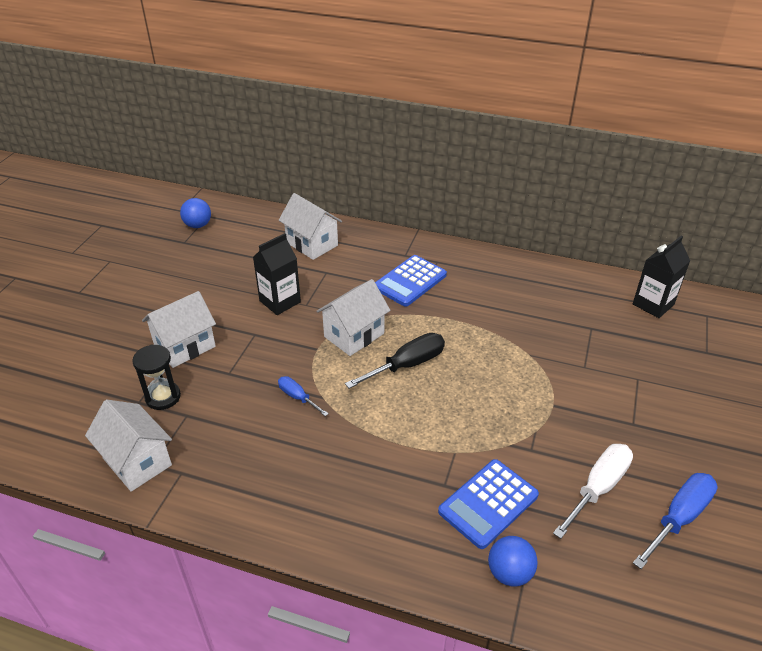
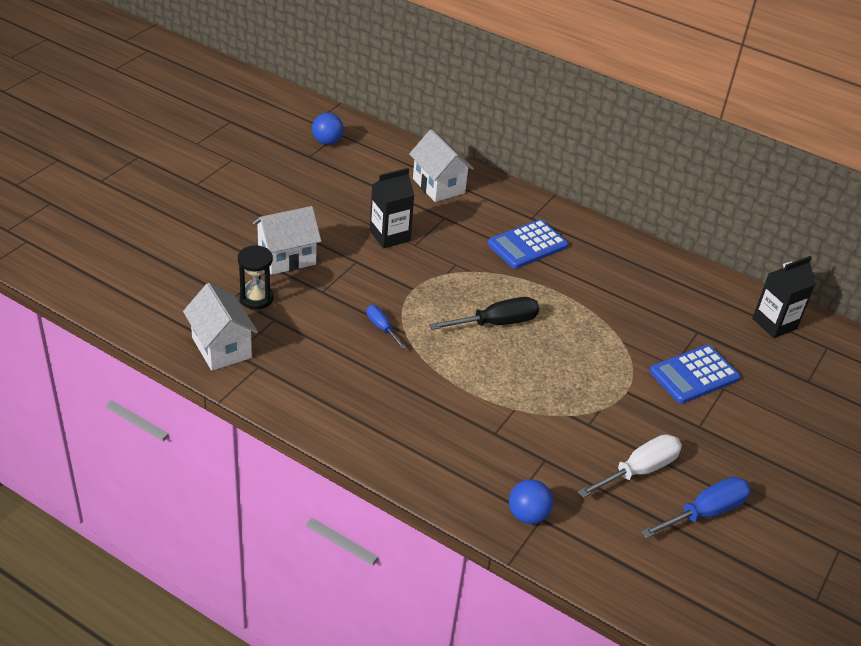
camera: 10 degrees right, 0 degrees up
(354, 335) = (453, 284): white house -> none
(488, 503) = (530, 458): blue calculator -> blue calculator (694, 375)

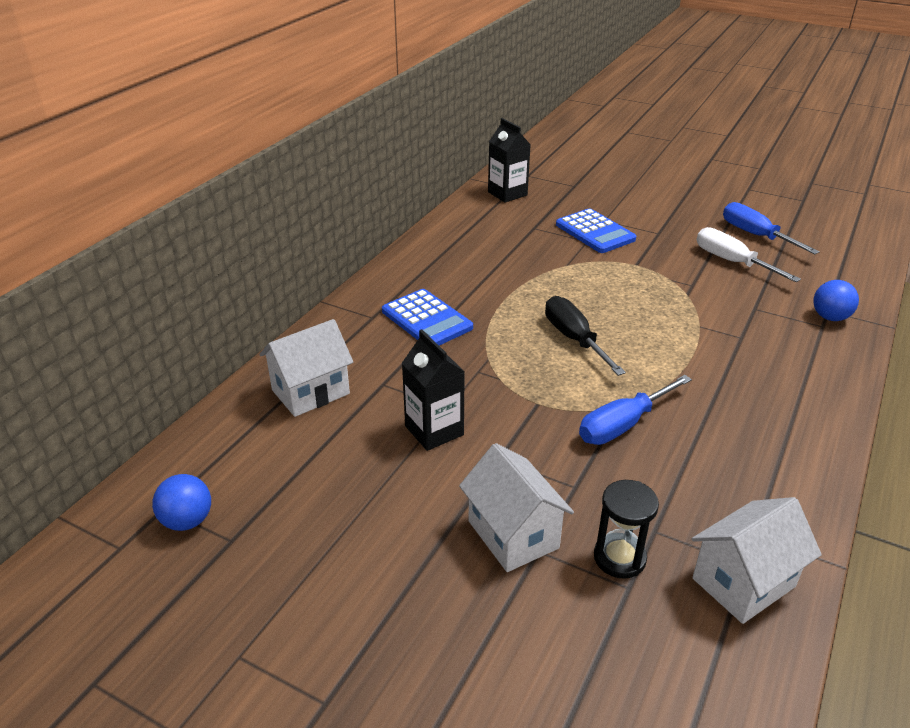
camera: 90 degrees left, 5 degrees down
(381, 327) = (623, 425): blue screwdriver -> blue screwdriver, size x1.75

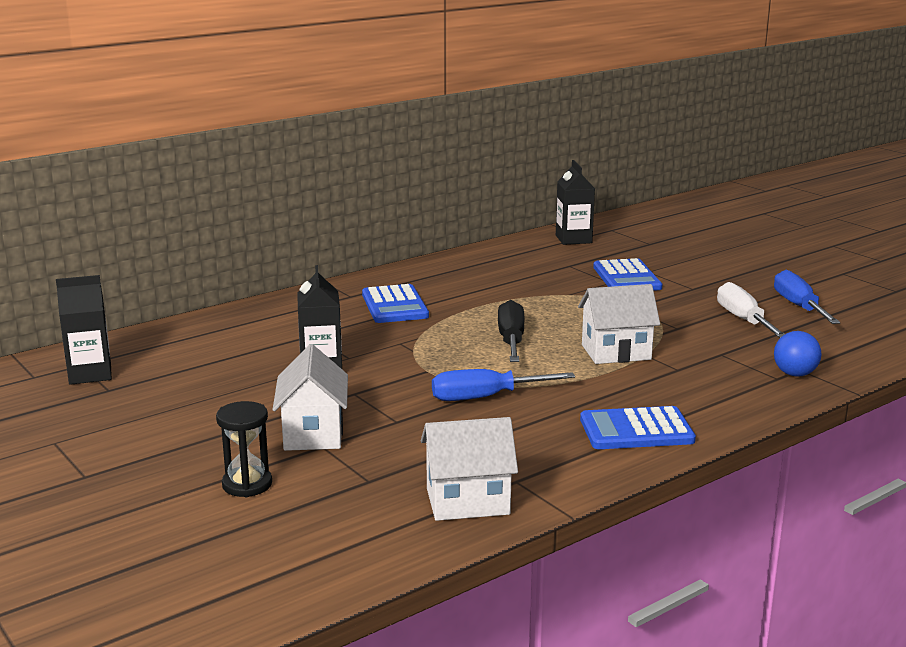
camera: 25 degrees right, 15 degrees down
(187, 521) = (90, 374): blue ball -> black carton
(310, 392) = (251, 328): white house -> white house (616, 352)
(619, 558) = (382, 465): black hourglass -> black hourglass (247, 484)
(784, 428) = (636, 430): none -> blue calculator

